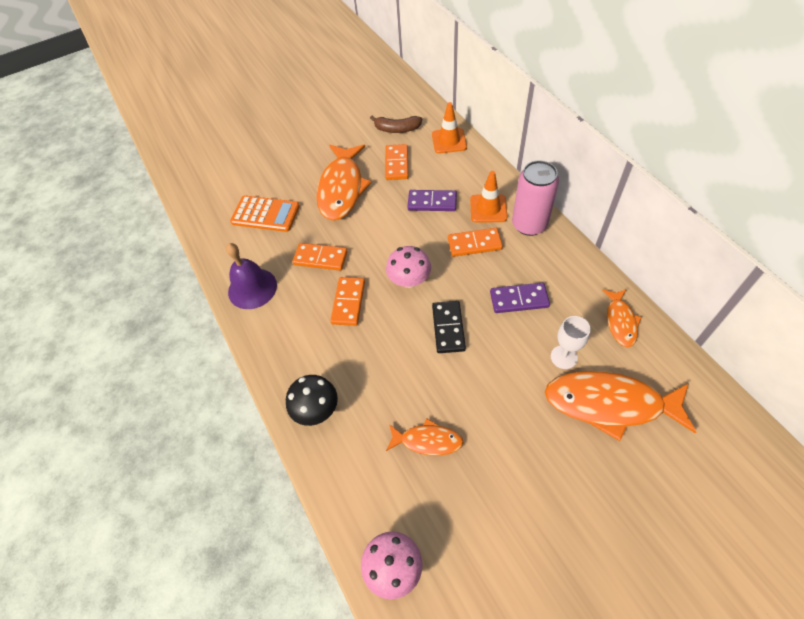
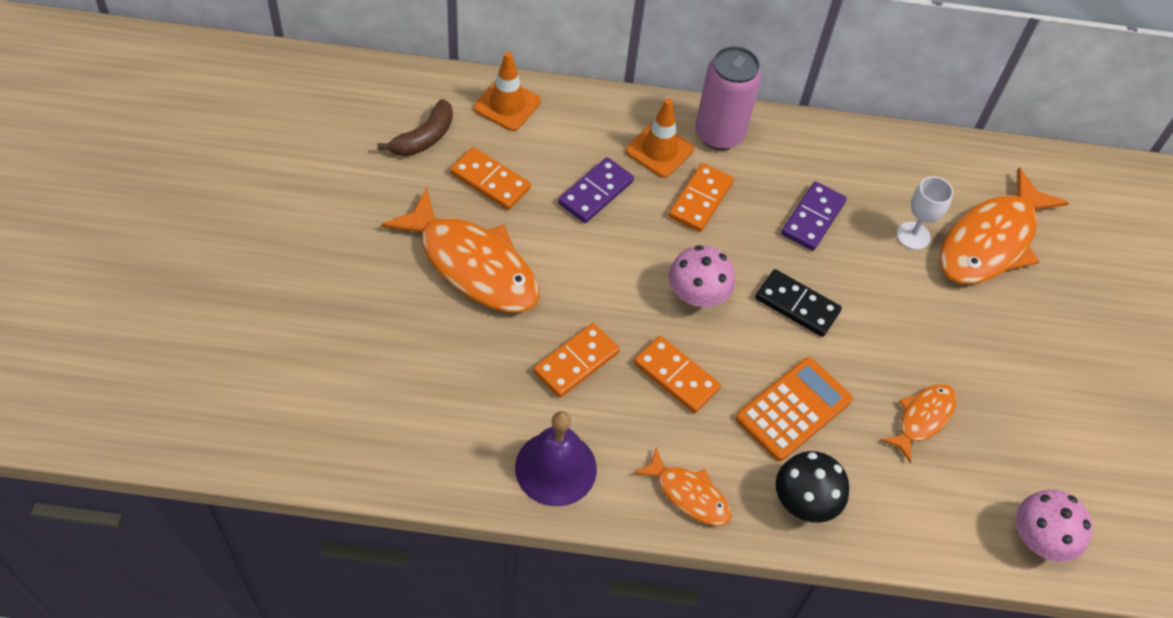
camera: 65 degrees left, 0 degrees up
(265, 214) = (430, 378): orange calculator -> orange calculator (793, 409)
(620, 321) = (908, 161): orange fish -> orange fish (688, 494)

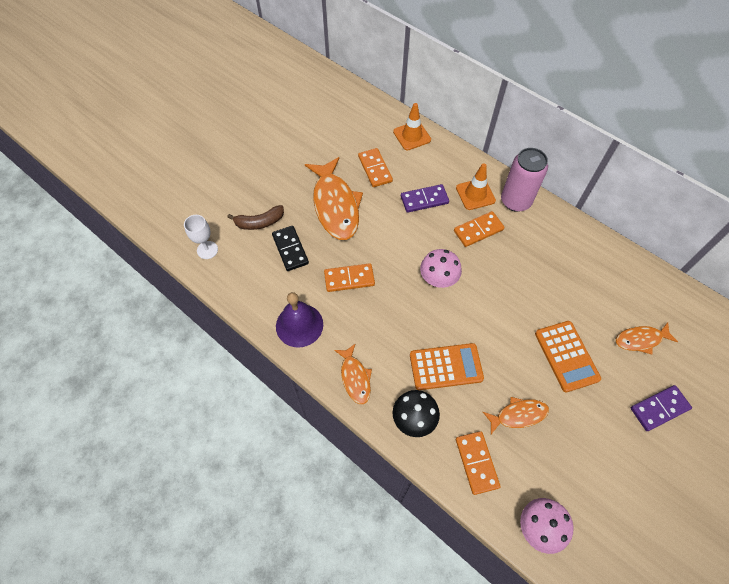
camera: 40 degrees right, 5 degrees up
(424, 138) = (359, 134): brown banana -> brown banana (259, 222)
(676, 376) = (395, 314): orange domino -> orange domino (477, 463)
(797, 305) = (490, 313): black domino -> black domino (290, 249)
(812, 218) = (536, 271): purple domino -> purple domino (659, 408)
(913, 236) = (591, 311): white goblet -> white goblet (207, 250)
(924, 310) = (566, 356): none -> orange calculator
(991, 241) = (641, 340): orange fish -> orange fish, size x0.53

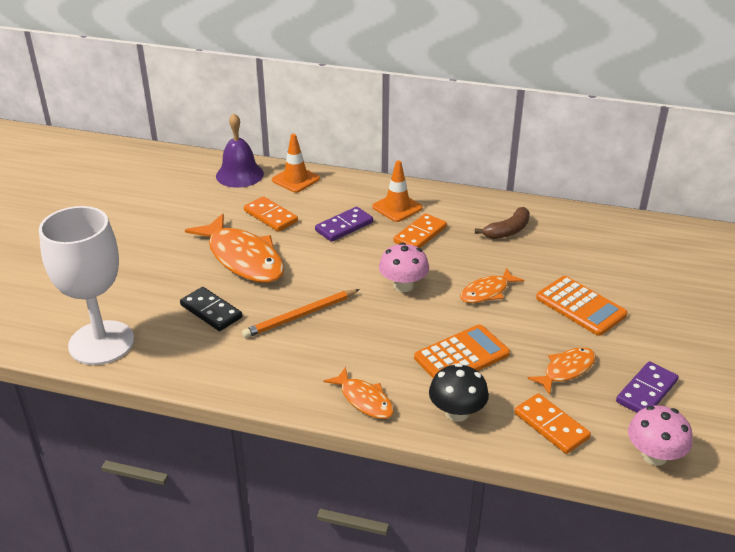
camera: 25 degrees left, 25 degrees down
(207, 250) = (101, 343): white goblet -> white goblet, size x2.22
(259, 222) = (156, 298): brown banana -> brown banana (508, 231)
(299, 325) = (265, 375): purple bell -> purple bell (239, 174)
(349, 279) = (300, 316): orange domino -> orange pencil
(515, 201) = (443, 202): pink can -> none
(641, 340) = (642, 271): orange fish -> orange fish (487, 292)
(659, 408) = (698, 317): purple domino -> purple domino (646, 391)

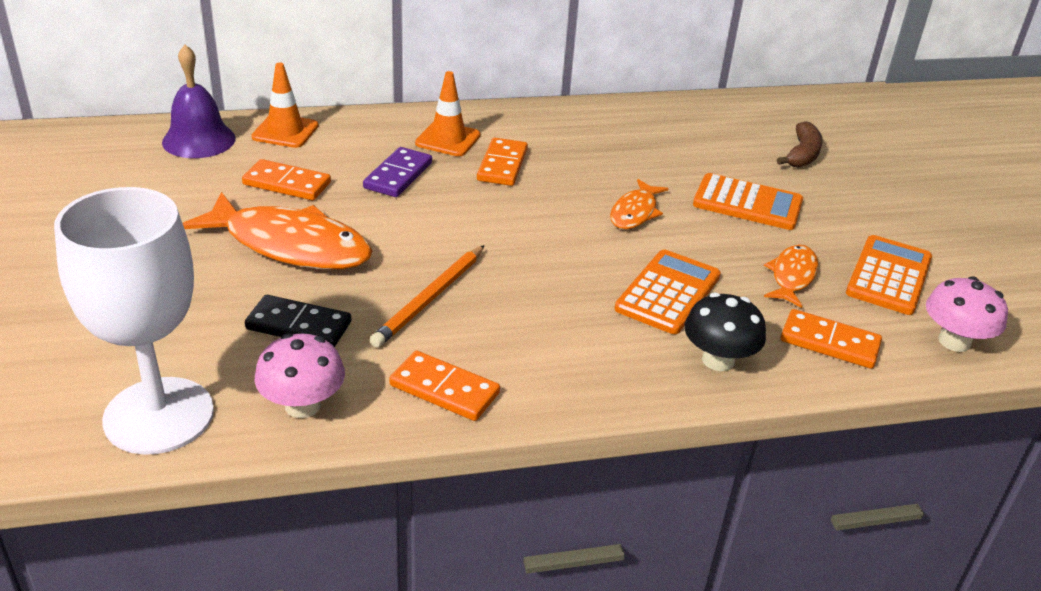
camera: 30 degrees left, 0 degrees up
(264, 376) = (444, 389): none -> orange domino
(364, 400) = (597, 379): orange fish -> none
(403, 285) = (531, 229): pink mushroom -> pink mushroom (302, 405)
(508, 231) = (600, 139): brown banana -> brown banana (802, 154)
(646, 391) = (888, 276): purple domino -> orange calculator

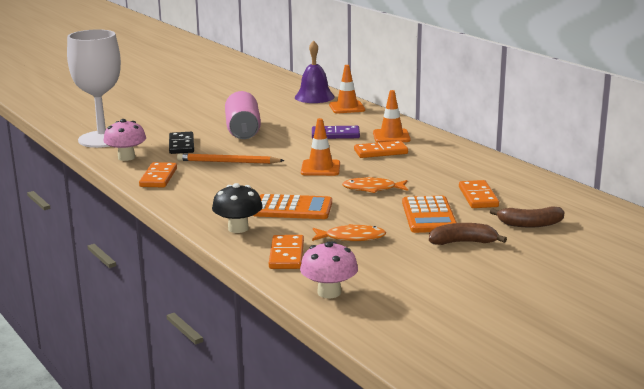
camera: 70 degrees right, 15 degrees down
(287, 184) = (296, 118): orange domino -> orange domino (478, 197)
(290, 245) = (243, 130): orange fish -> pink can
(527, 227) = (320, 168): none -> orange traffic cone
(836, 208) = (463, 242): none -> brown banana
(888, 276) = (389, 266): orange calculator -> none

